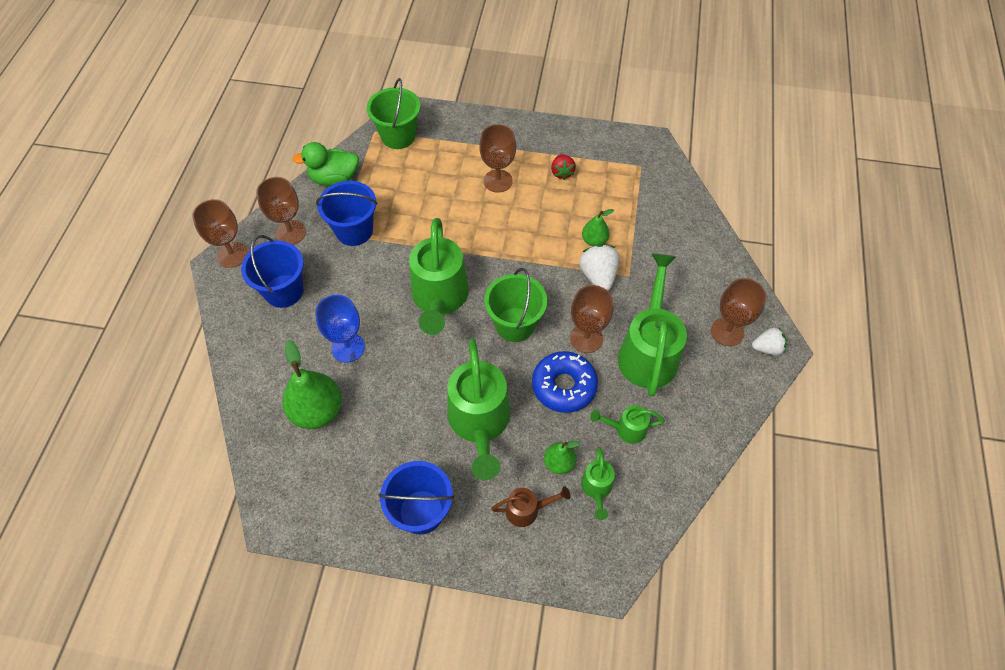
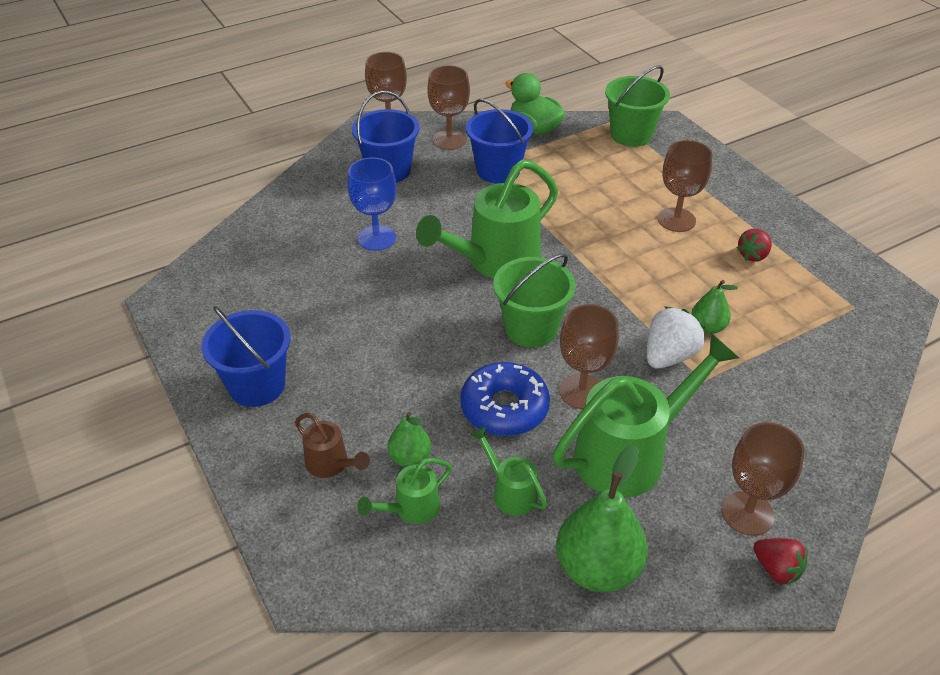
camera: 50 degrees right, 15 degrees down
(317, 411) = (294, 258): green pear -> green pear (597, 568)
(479, 423) = (392, 369): green watering can -> none
(767, 348) = (776, 569): white strawberry -> red strawberry

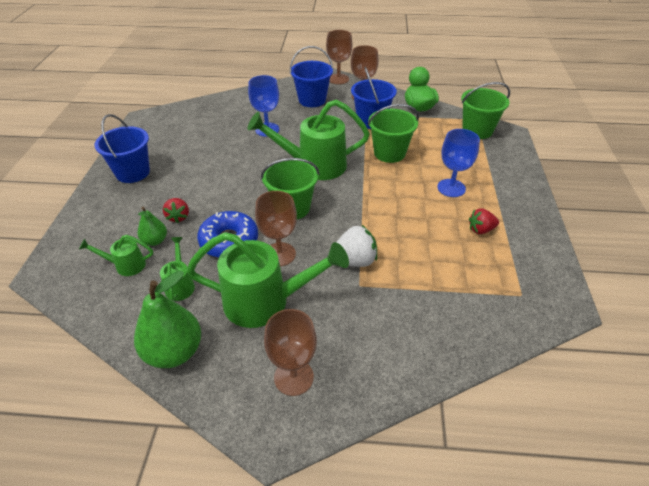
camera: 35 degrees right, 0 degrees up
(331, 464) = (118, 224): brown watering can -> none
(566, 205) = (389, 153): none -> green bucket
(676, 220) = (451, 188): brown goblet -> blue goblet
(707, 327) = (398, 257): green pear -> none
(776, 569) = (271, 422): red strawberry -> red strawberry (178, 217)

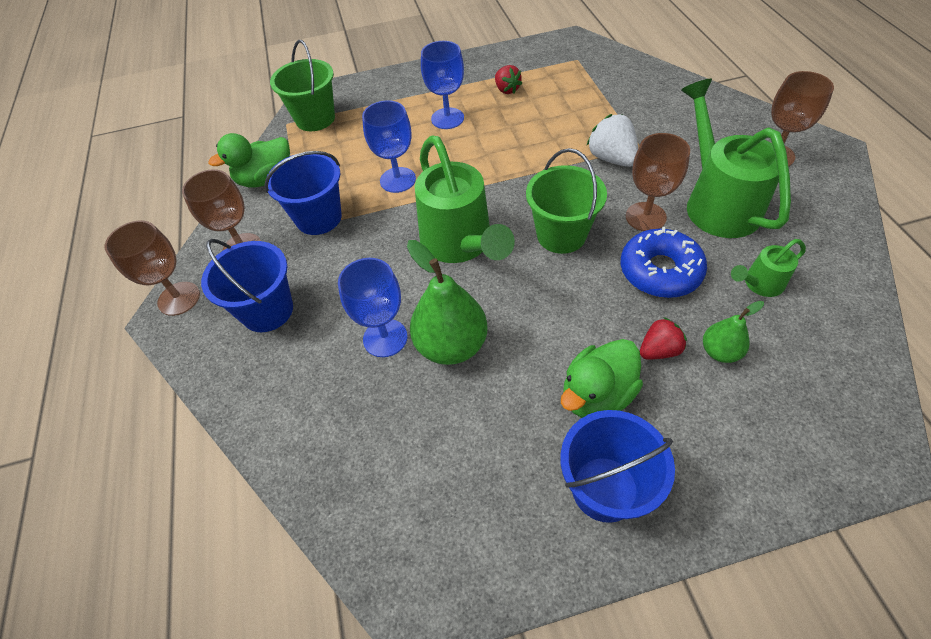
camera: 105 degrees left, 10 degrees up
(125, 265) = (783, 360): green watering can -> none
(174, 352) = (834, 244): green pear -> green pear (451, 345)
(175, 185) = (596, 395): none -> green duck
(389, 153) = (398, 180): green bucket -> blue goblet

